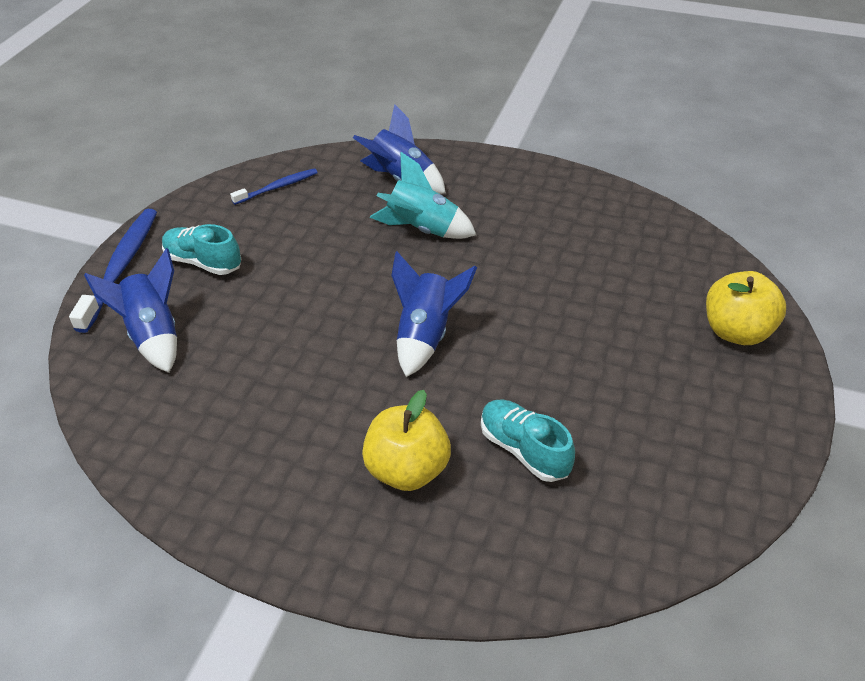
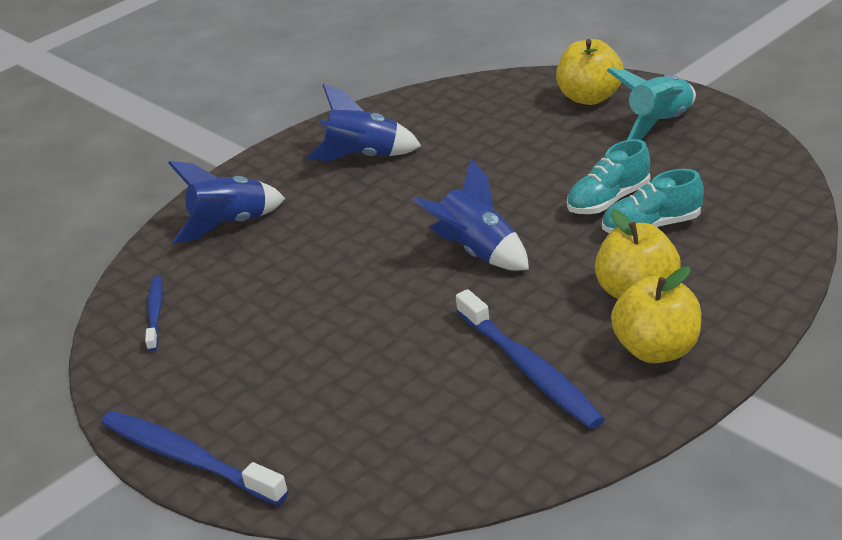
camera: 60 degrees left, 10 degrees down
(153, 335) = (334, 440): blue rocket -> blue rocket (364, 156)
(203, 262) = (239, 387): turquoise shoe -> turquoise shoe (609, 200)
(269, 424) = (529, 369): none -> blue toothbrush
(323, 511) = (657, 350): none -> yellow apple
(422, 229) = (323, 226): turquoise rocket -> turquoise rocket (660, 123)

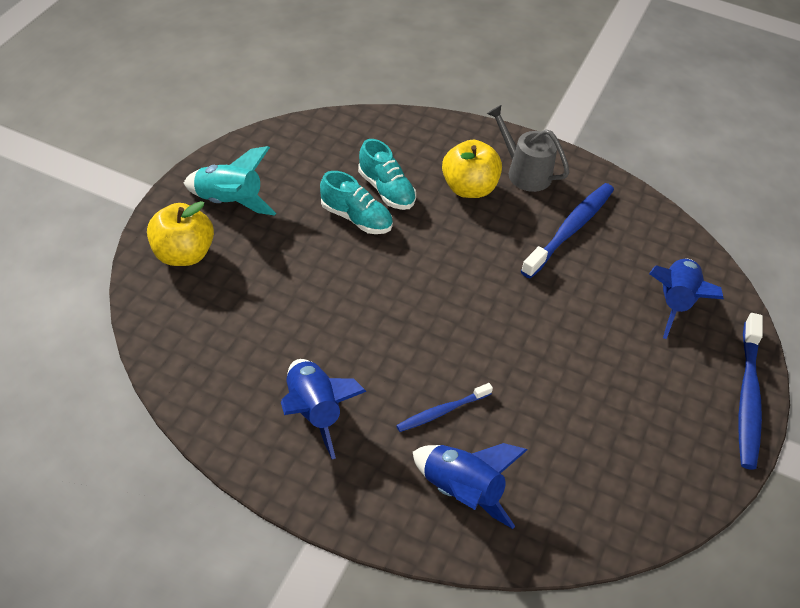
camera: 120 degrees left, 15 degrees up
(155, 313) = (612, 499): blue toothbrush -> blue toothbrush (442, 411)
(478, 252) = (448, 285): blue rocket -> blue rocket (675, 303)
(657, 350) = (524, 172): yellow apple -> grey watering can

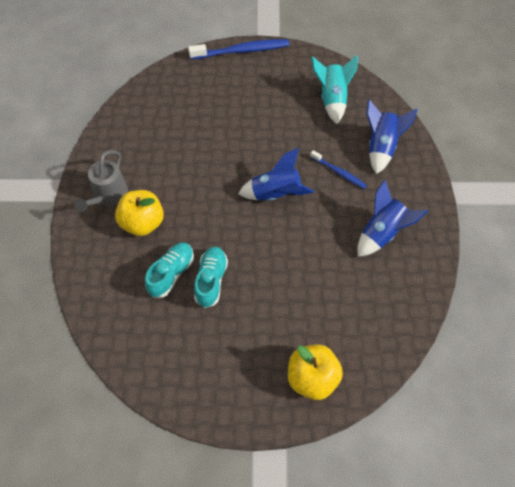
camera: 110 degrees left, 10 degrees up
(229, 202) = (242, 376): turquoise rocket -> turquoise rocket (332, 99)
(569, 230) = (155, 155): blue toothbrush -> none
(675, 303) = (191, 91): blue rocket -> blue rocket (276, 194)

